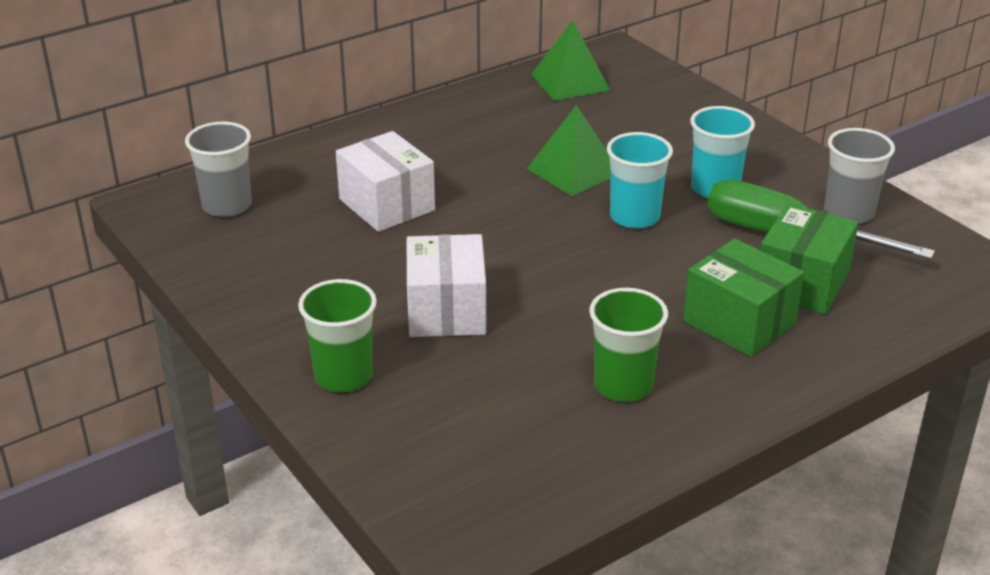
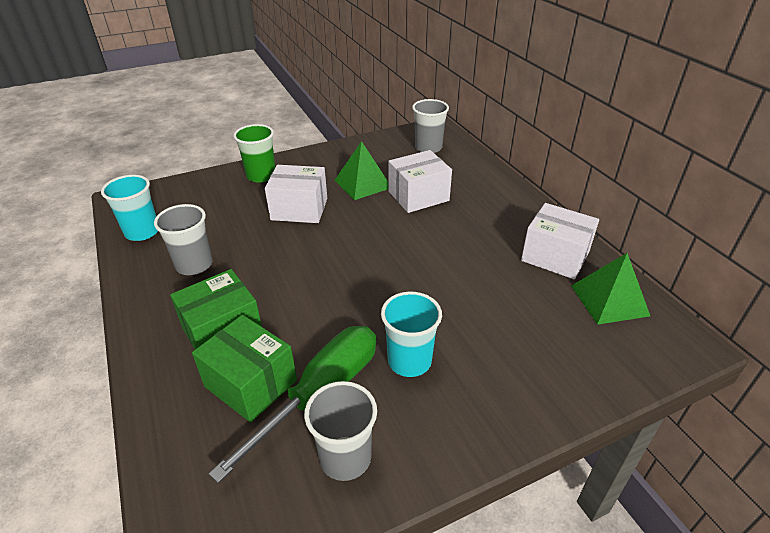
camera: 100 degrees right, 5 degrees up
(504, 107) = (555, 256): none -> white box
(574, 171) = (451, 280): green pyramid -> green pyramid (363, 184)
(623, 385) = (194, 265): green cup -> grey cup
(634, 217) = (377, 302): turquoise cup -> turquoise cup (142, 232)

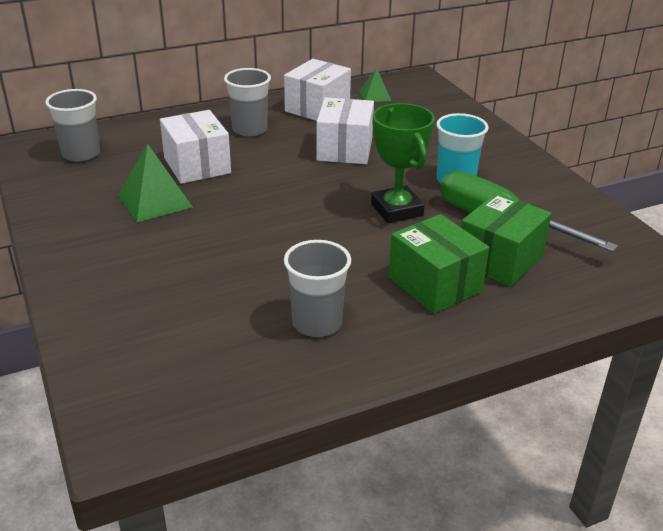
camera: 90 degrees left, 5 degrees down
(142, 232) = (230, 390): turquoise cup -> none
(261, 176) = (98, 286): green cup -> none
(299, 209) = (203, 247): white box -> white box (344, 149)
(345, 458) = (559, 210): grey cup -> grey cup (250, 129)
(348, 311) = (396, 210): none -> green trophy
(609, 300) = (375, 95): green pyramid -> green pyramid, size x0.59

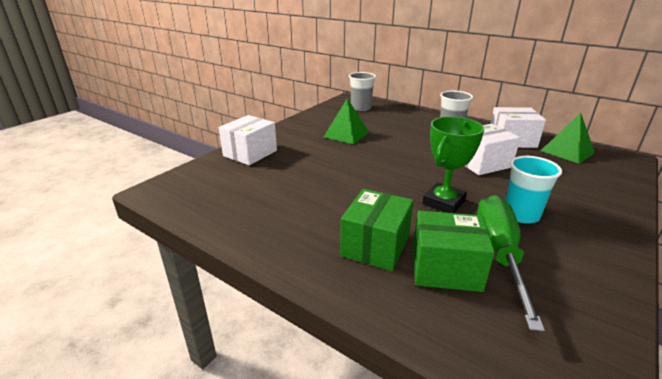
camera: 60 degrees right, 5 degrees down
(197, 165) = (392, 132): white box -> white box (250, 153)
(317, 323) = (288, 213): grey cup -> none
(375, 95) = (567, 151): green pyramid -> green pyramid, size x1.69

